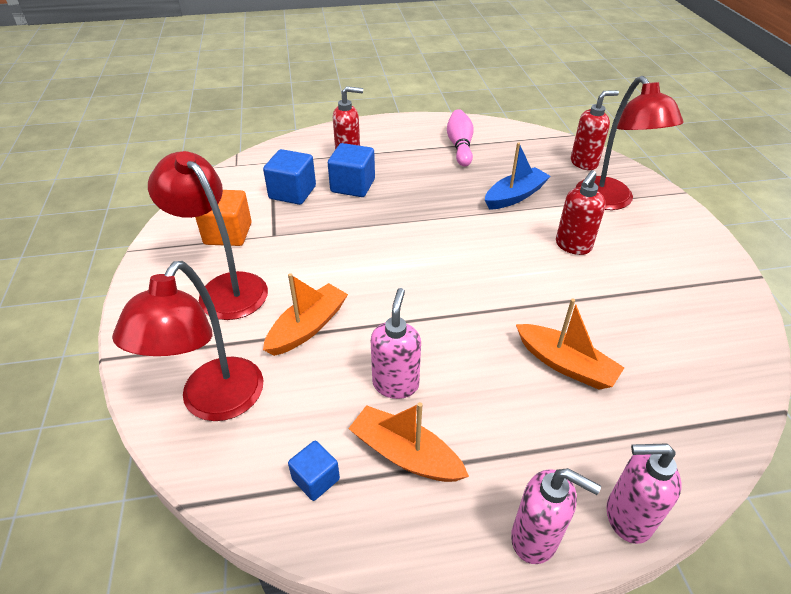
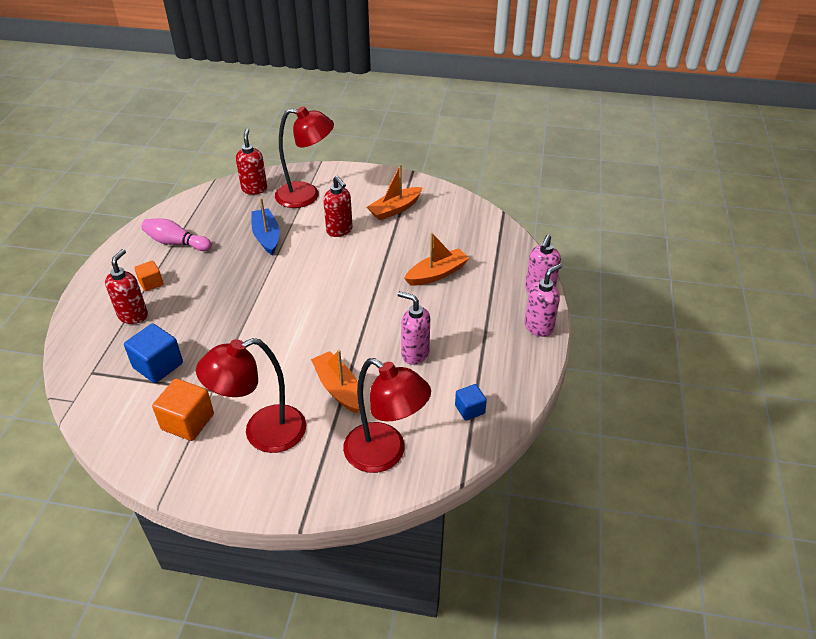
camera: 70 degrees left, 0 degrees up
(353, 186) = (180, 323): blue cube -> none
(395, 152) = (151, 283): none -> orange cube
(405, 454) = (469, 363): orange boat -> orange boat (395, 209)

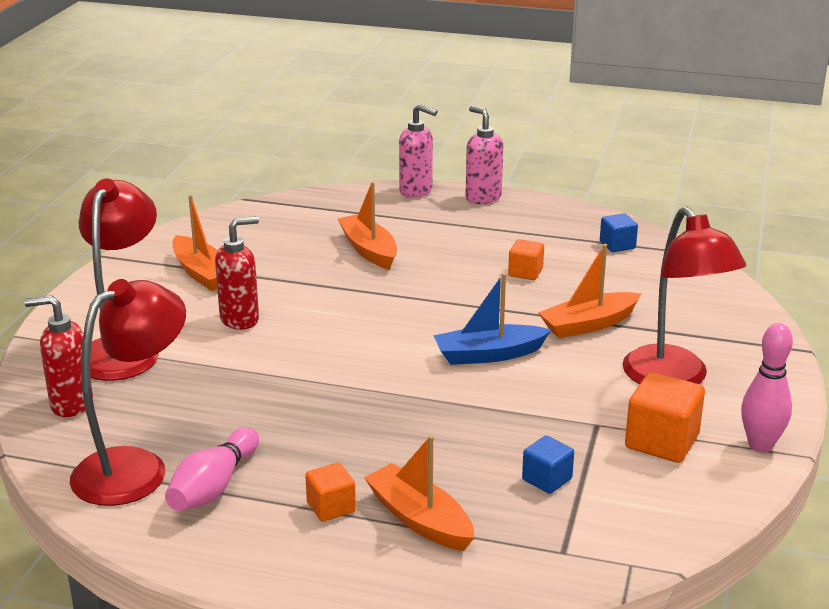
camera: 85 degrees left, 15 degrees down
(133, 315) = (419, 519): red soap dispenser -> orange boat
(158, 365) = (547, 479): blue cube -> blue cube, size x0.60
(175, 476) = (760, 445): none -> pink bowling pin
(266, 237) = (231, 387): blue boat -> blue boat (488, 354)
(385, 454) = (693, 297): red lamp -> red lamp (135, 467)
(414, 354) = (525, 272): pink soap dispenser -> orange cube

